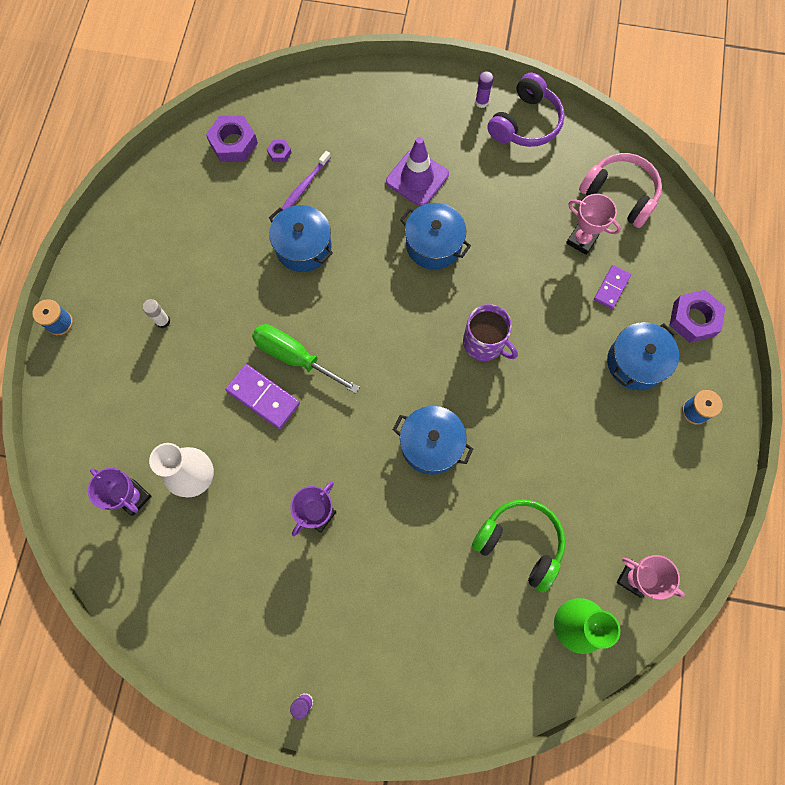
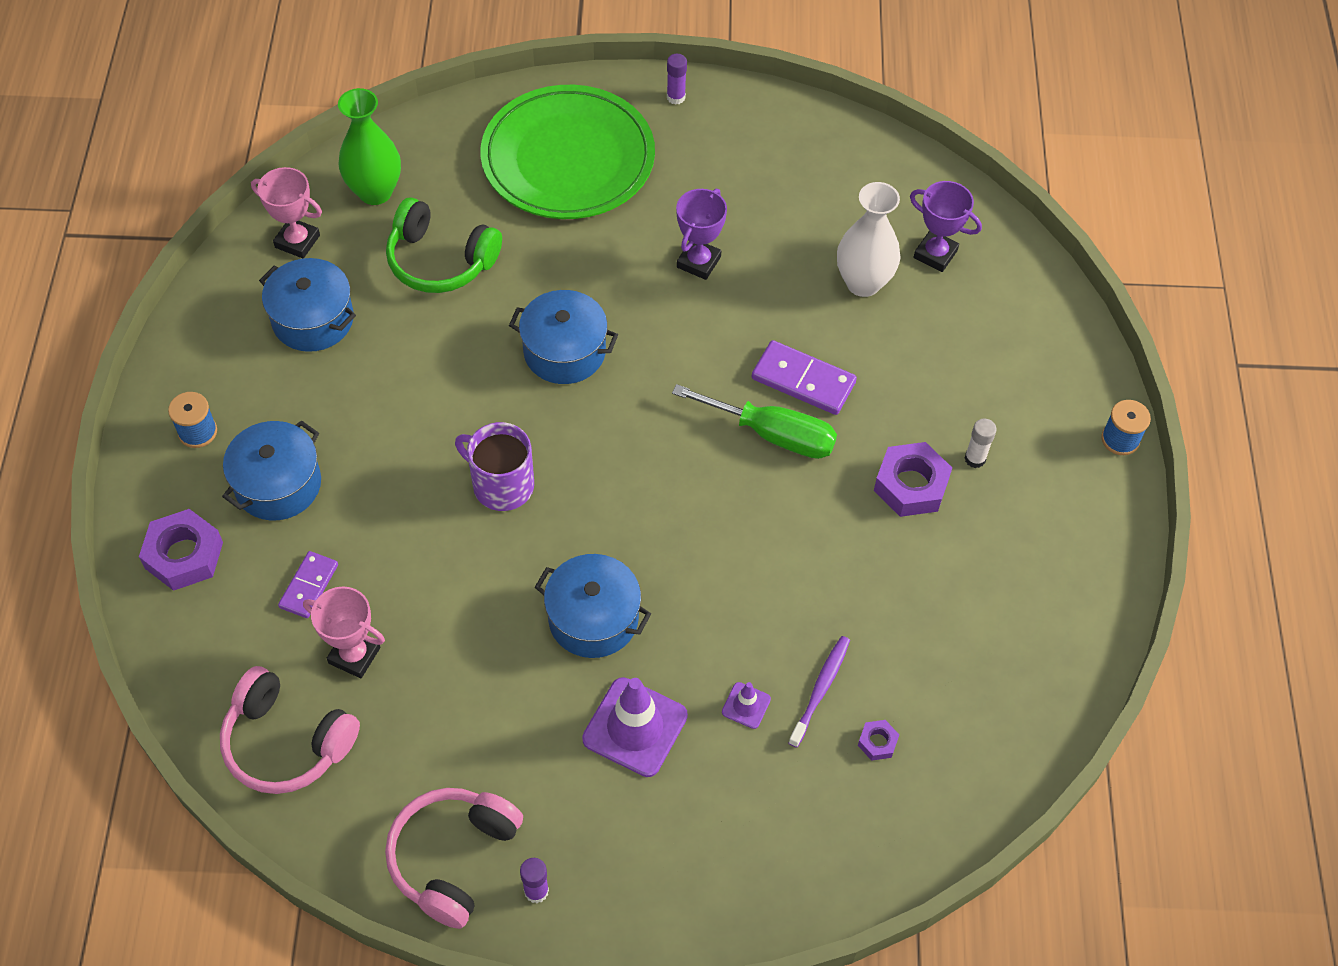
camera: 170 degrees right, 15 degrees down
(233, 143) = (960, 750): purple nut -> purple nut (911, 485)
(303, 247) = (798, 589): blue pot -> blue pot (313, 319)
(350, 182) = (746, 705): none -> purple traffic cone
(408, 640) = (568, 158): none -> green plate
(525, 123) = (453, 858): purple headphones -> pink headphones

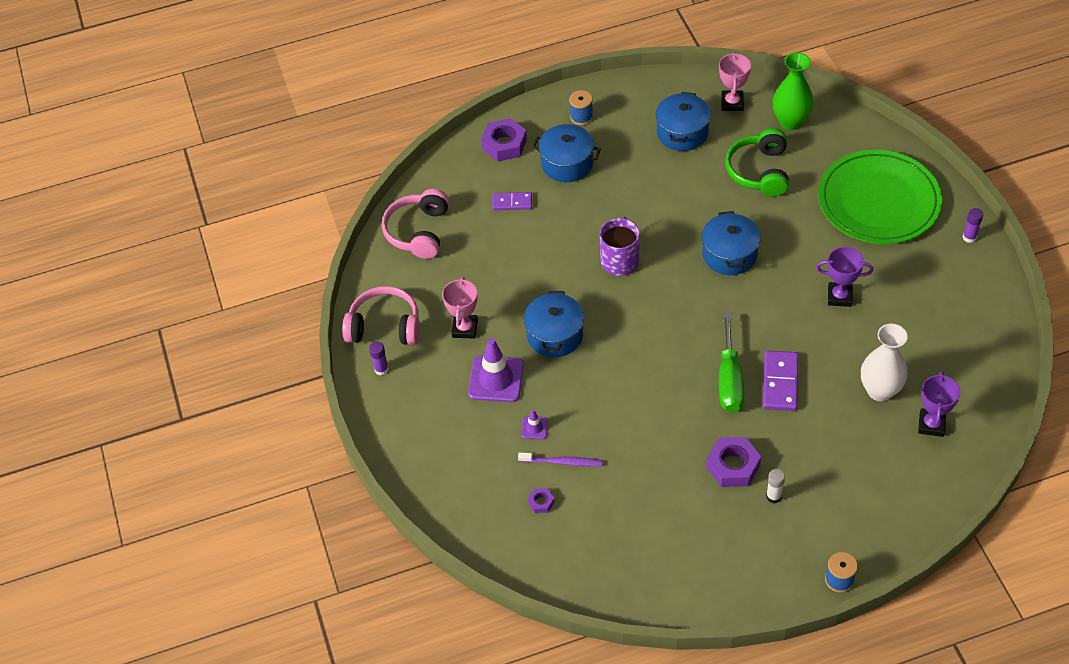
camera: 75 degrees right, 5 degrees down
(354, 655) = (480, 238): pink trophy -> pink trophy (465, 328)

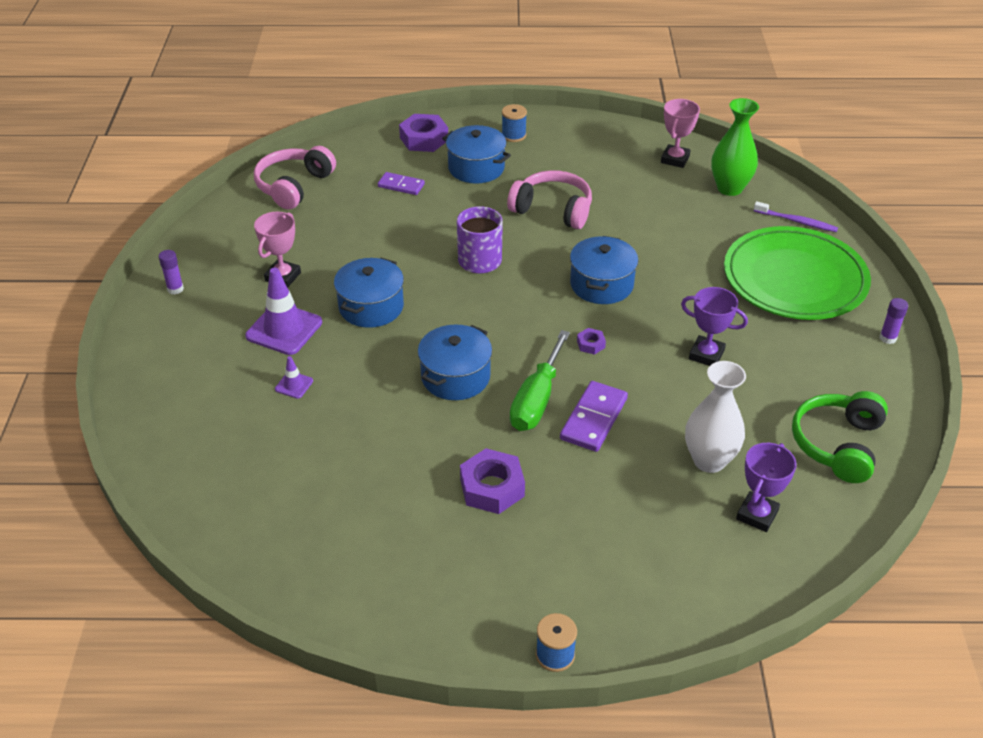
camera: 15 degrees right, 10 degrees down
(385, 326) = (205, 254): pink headphones -> pink headphones (553, 210)
(541, 502) = (253, 459): purple nut -> purple nut (591, 344)
(563, 462) = (303, 426): purple toothbrush -> purple toothbrush (797, 221)
(682, 132) = (609, 171): blue pot -> blue pot (455, 377)
(759, 171) = (674, 221): green headphones -> green headphones (838, 444)
(773, 496) = (523, 534): white glue stick -> none

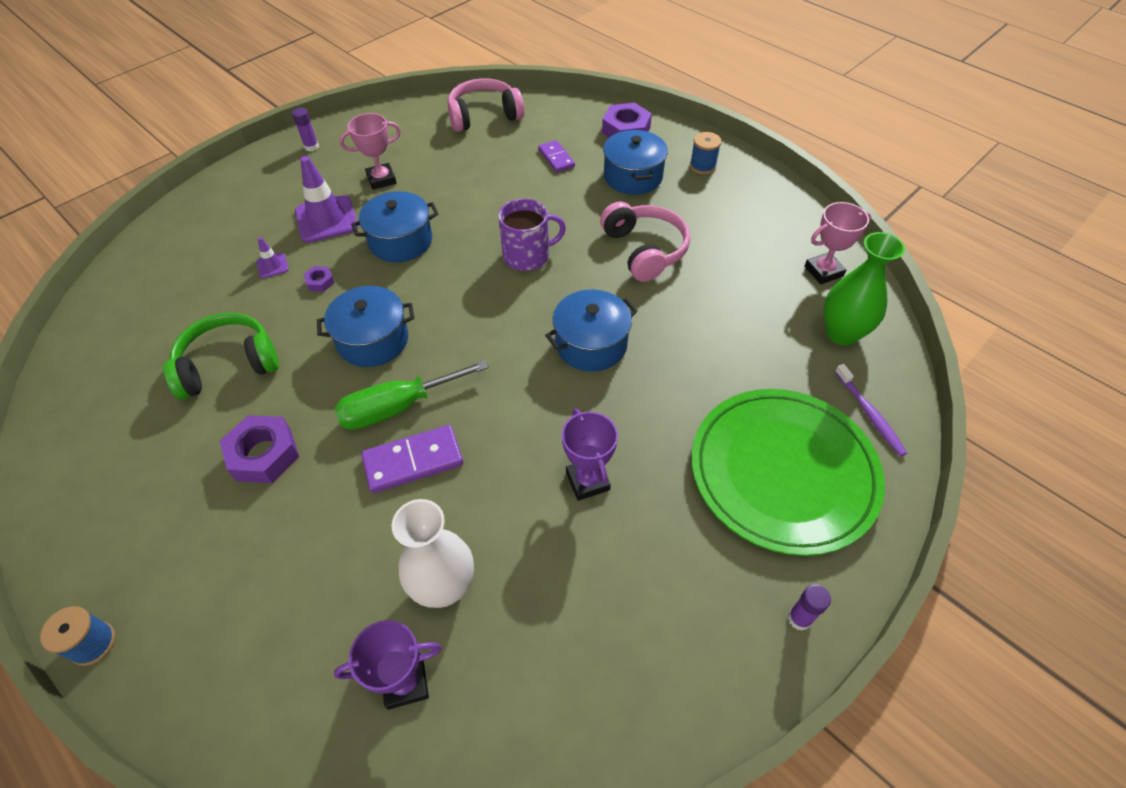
camera: 45 degrees right, 10 degrees up
(591, 344) = (506, 392): purple nut -> purple nut (320, 282)
(838, 444) = (580, 687): green headphones -> green headphones (228, 365)

